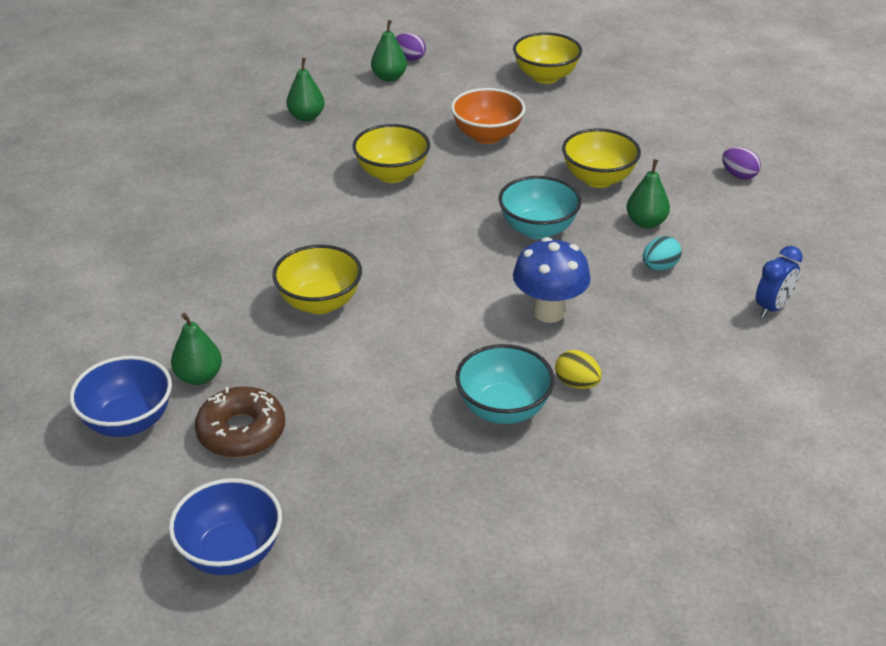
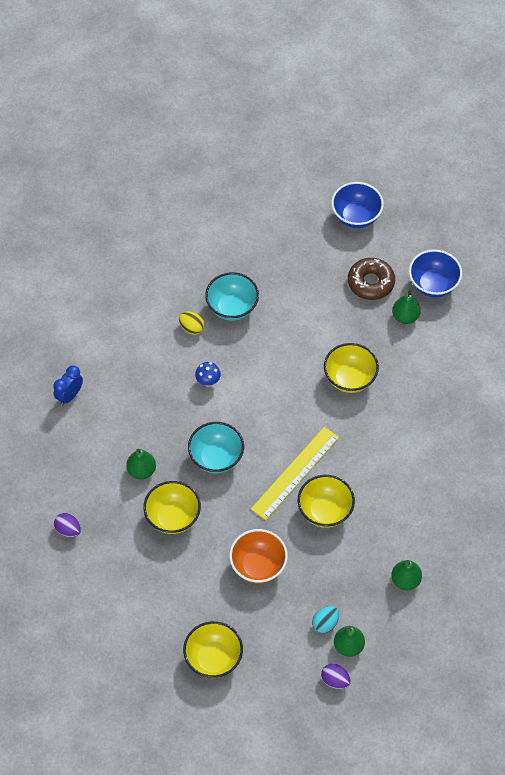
camera: 175 degrees right, 20 degrees up
(426, 209) = (295, 473): none -> yellow ruler
(548, 312) = (208, 382): blue mushroom -> blue mushroom, size x0.54
(659, 267) = (136, 427): turquoise egg -> turquoise egg (325, 623)

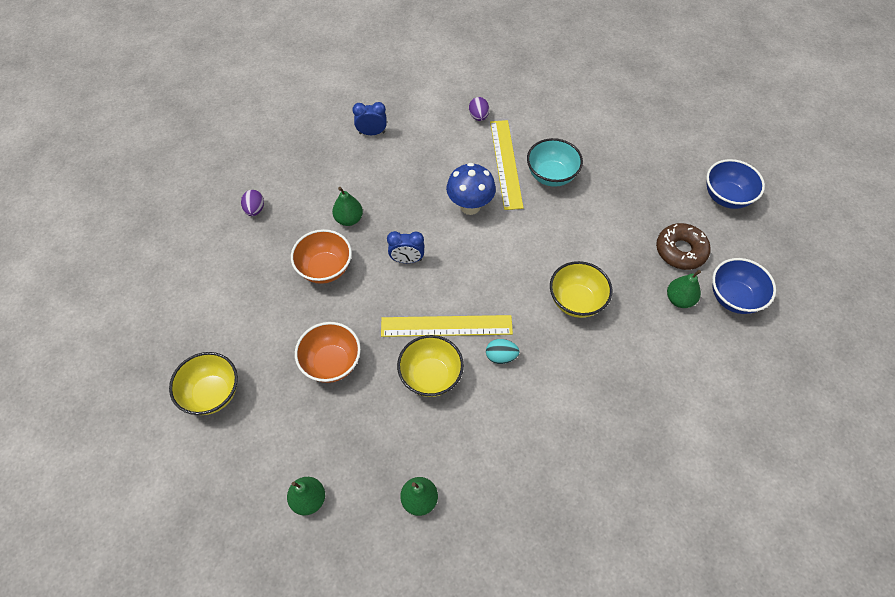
camera: 50 degrees right, 0 degrees up
(173, 517) = (325, 269): yellow bowl -> orange bowl
(191, 328) = (505, 163): yellow egg -> yellow ruler
(208, 382) = (470, 206): blue mushroom -> blue mushroom, size x1.84
(216, 458) = (407, 260): turquoise bowl -> blue clock
(325, 623) = (317, 461): turquoise egg -> turquoise egg (501, 356)
(335, 680) = (263, 514): purple egg -> purple egg (478, 116)

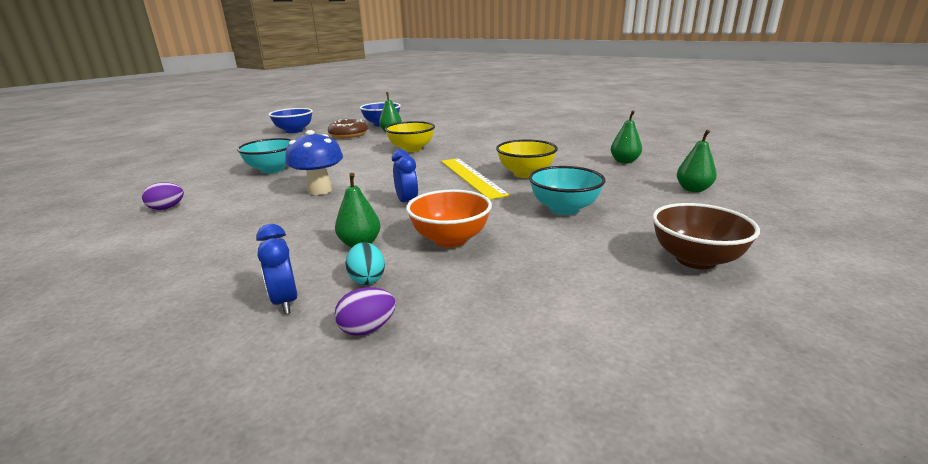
camera: 110 degrees left, 35 degrees down
(212, 393) = (695, 260): yellow bowl -> brown bowl
(331, 363) = (564, 209): orange bowl -> turquoise bowl
(372, 133) = (174, 266): blue clock -> blue clock (285, 302)
(501, 356) = (481, 159): turquoise egg -> turquoise egg (367, 279)
(505, 163) = (254, 186): yellow ruler -> none

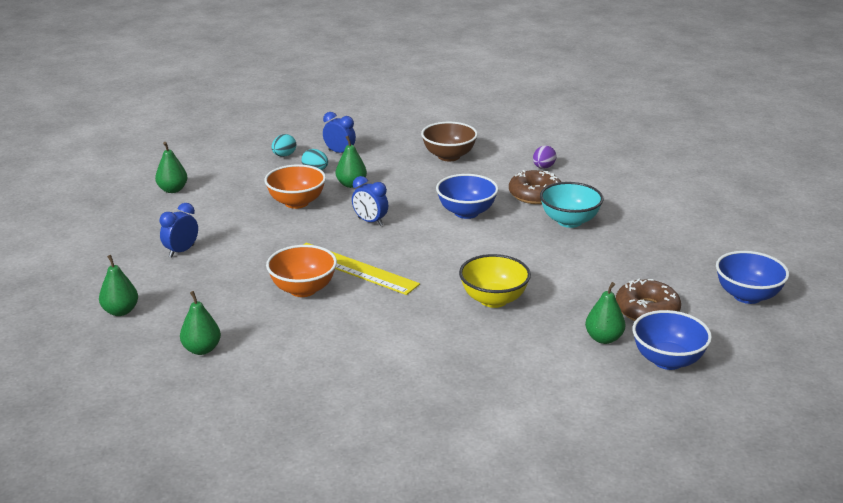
camera: 145 degrees right, 5 degrees up
(240, 190) = (535, 194): none -> brown donut
(320, 190) = (466, 212): blue mushroom -> blue bowl
(367, 329) = (284, 155): purple egg -> turquoise egg
(525, 174) = (303, 289): yellow bowl -> orange bowl
(564, 209) = (234, 251): turquoise bowl -> none
(613, 314) = (173, 190): none -> green pear
(623, 221) = (181, 251): none -> blue clock
(695, 260) = (128, 231): brown bowl -> brown bowl (449, 156)

